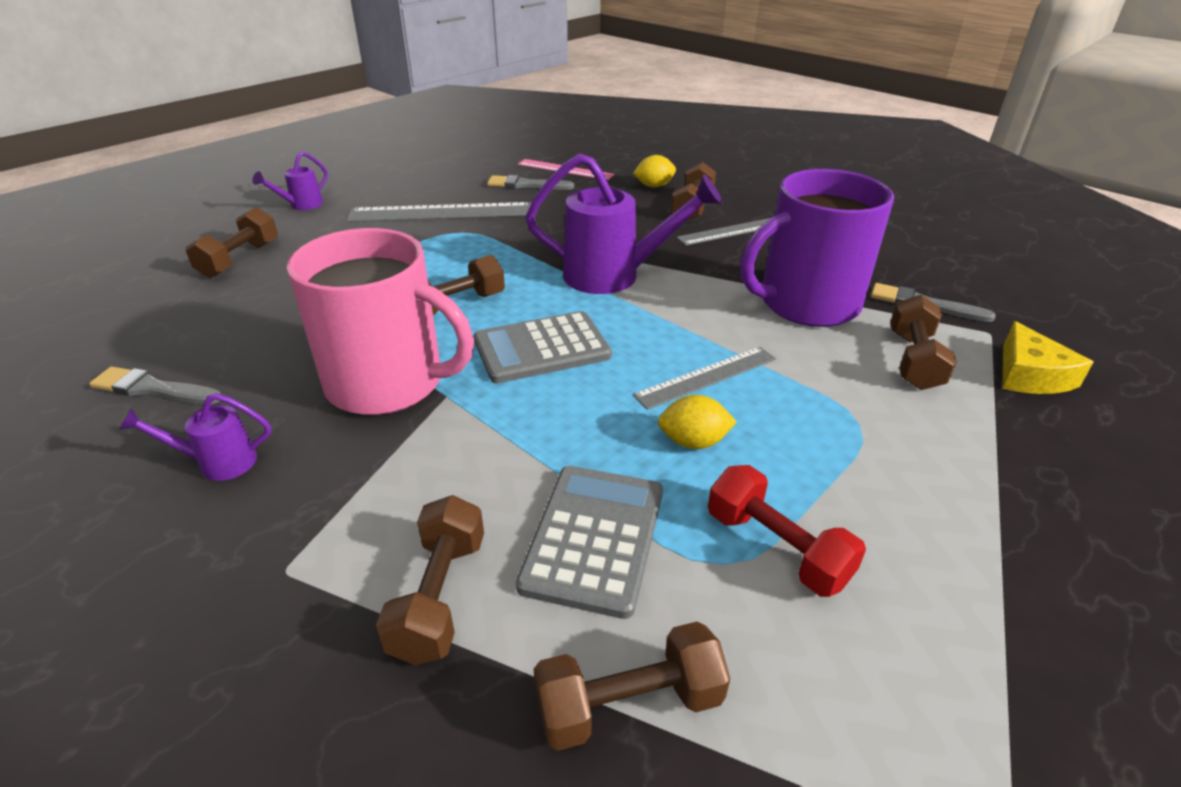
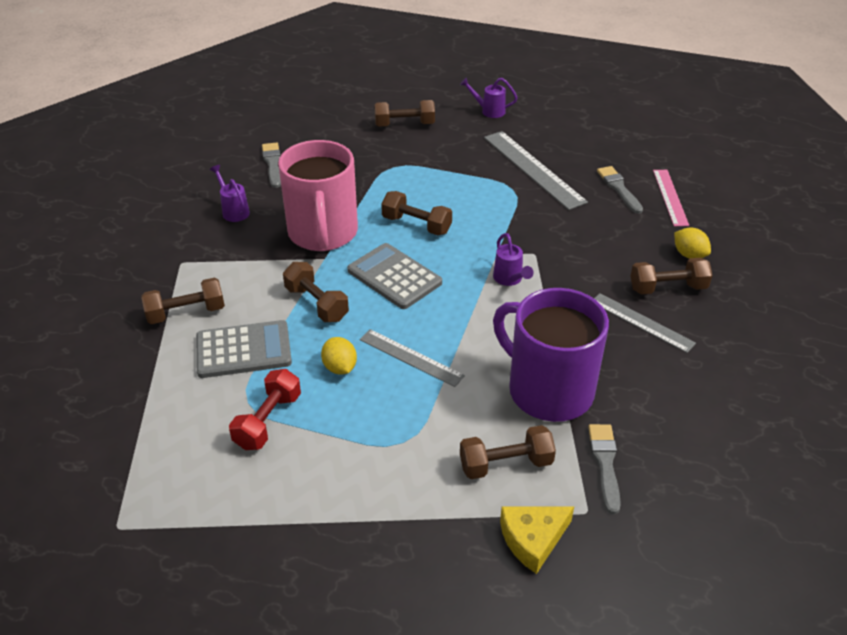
camera: 65 degrees right, 5 degrees up
(615, 276) = (510, 280): purple watering can -> purple watering can, size x0.49
(629, 704) = (153, 390): brown dumbbell -> brown dumbbell (316, 304)

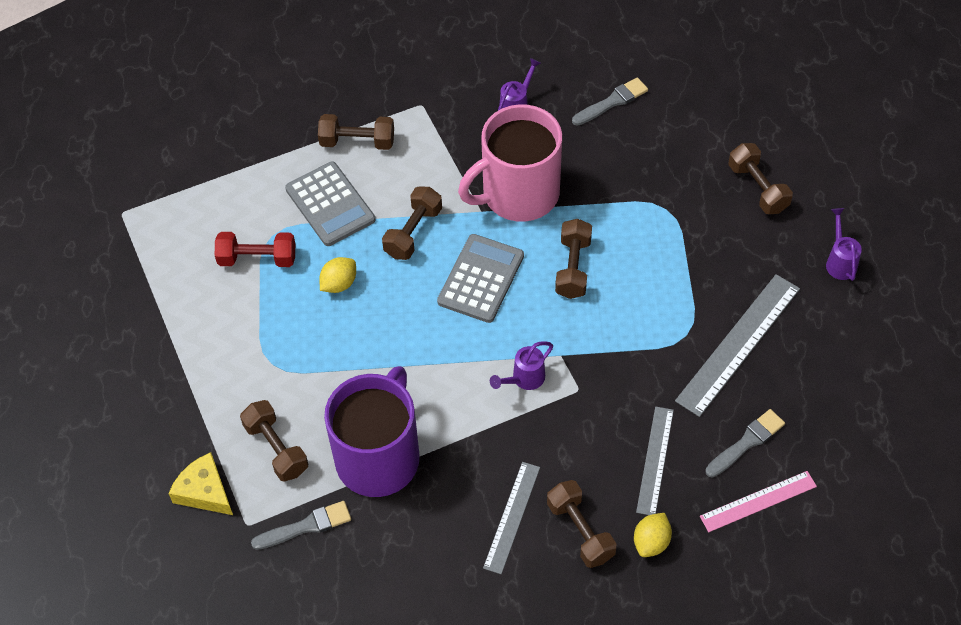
camera: 70 degrees right, 15 degrees up
(186, 313) = (357, 142): brown dumbbell -> brown dumbbell turned 45 degrees counterclockwise
(411, 357) = (374, 333): grey ruler -> grey ruler (655, 460)

